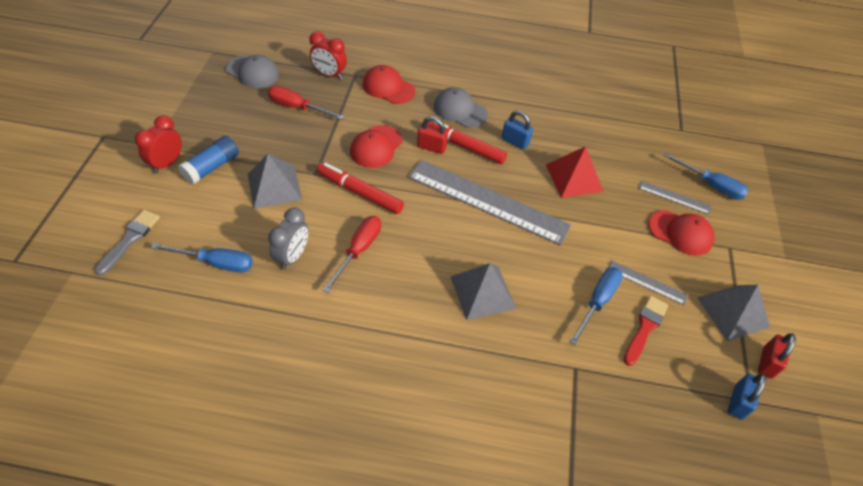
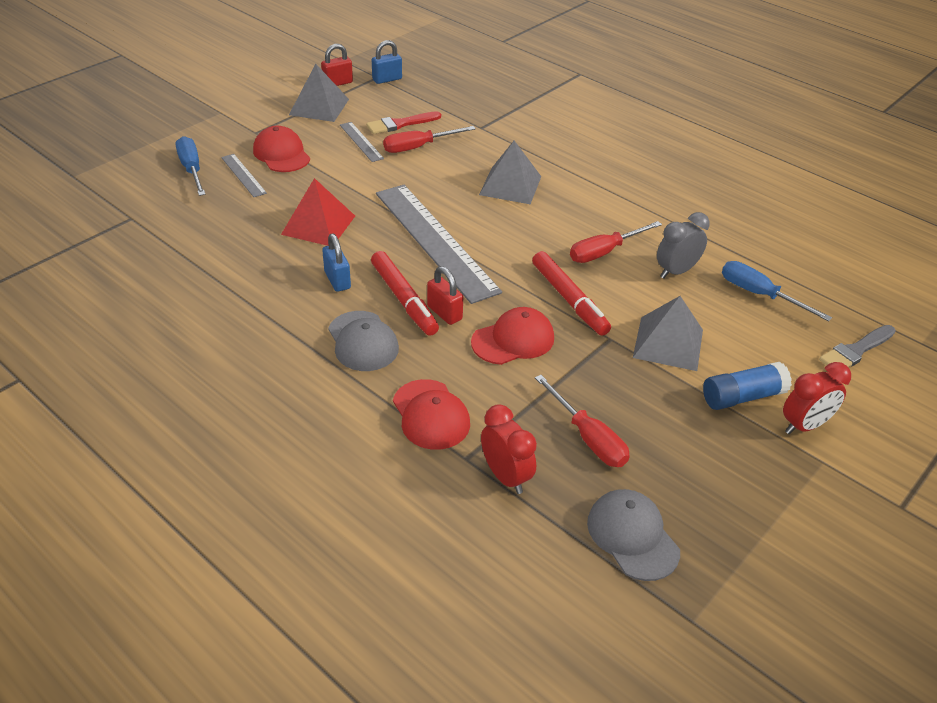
camera: 145 degrees left, 10 degrees down
(597, 302) = (418, 147): blue screwdriver -> red screwdriver

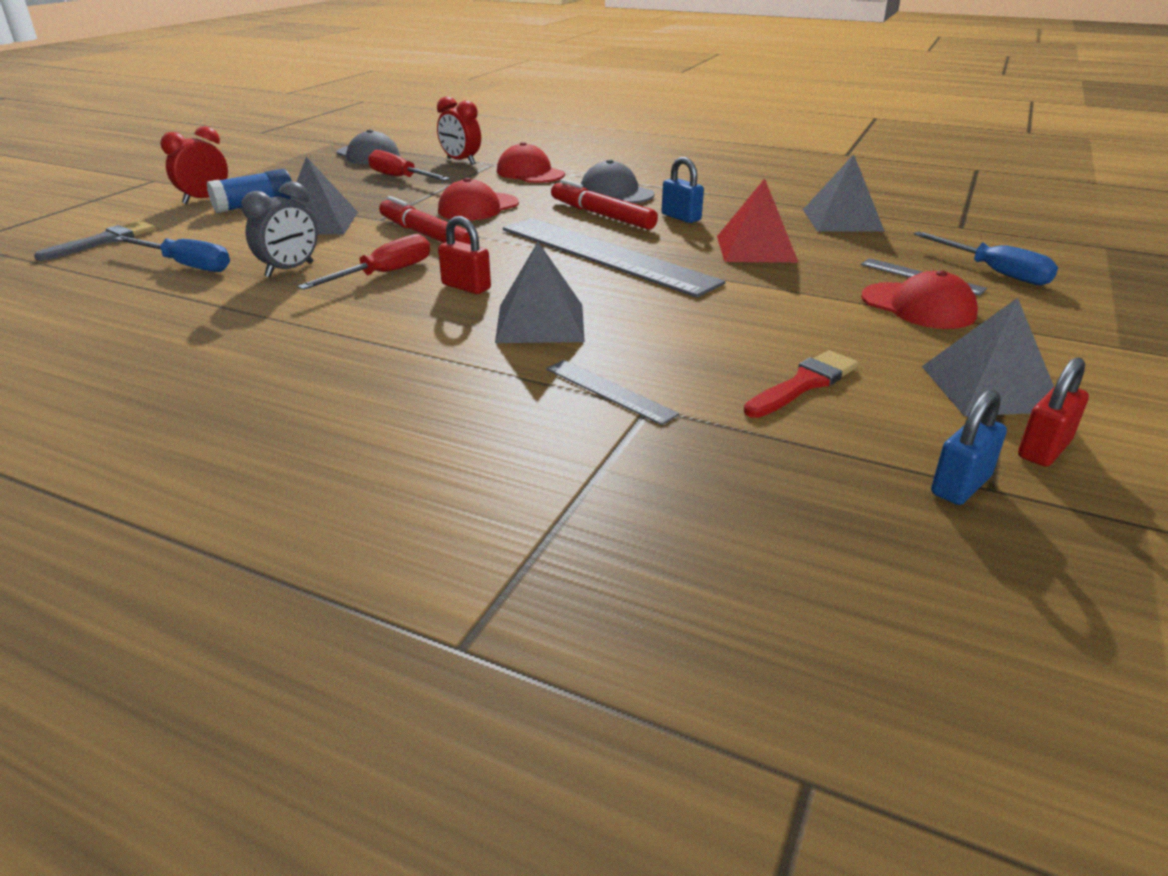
camera: 165 degrees right, 10 degrees down
(208, 246) = (842, 220): none -> grey pyramid
(361, 141) = (831, 343): grey ruler -> grey ruler (609, 391)
(418, 147) = (730, 351): red screwdriver -> none
(444, 313) = (554, 213): red padlock -> red padlock (466, 287)

